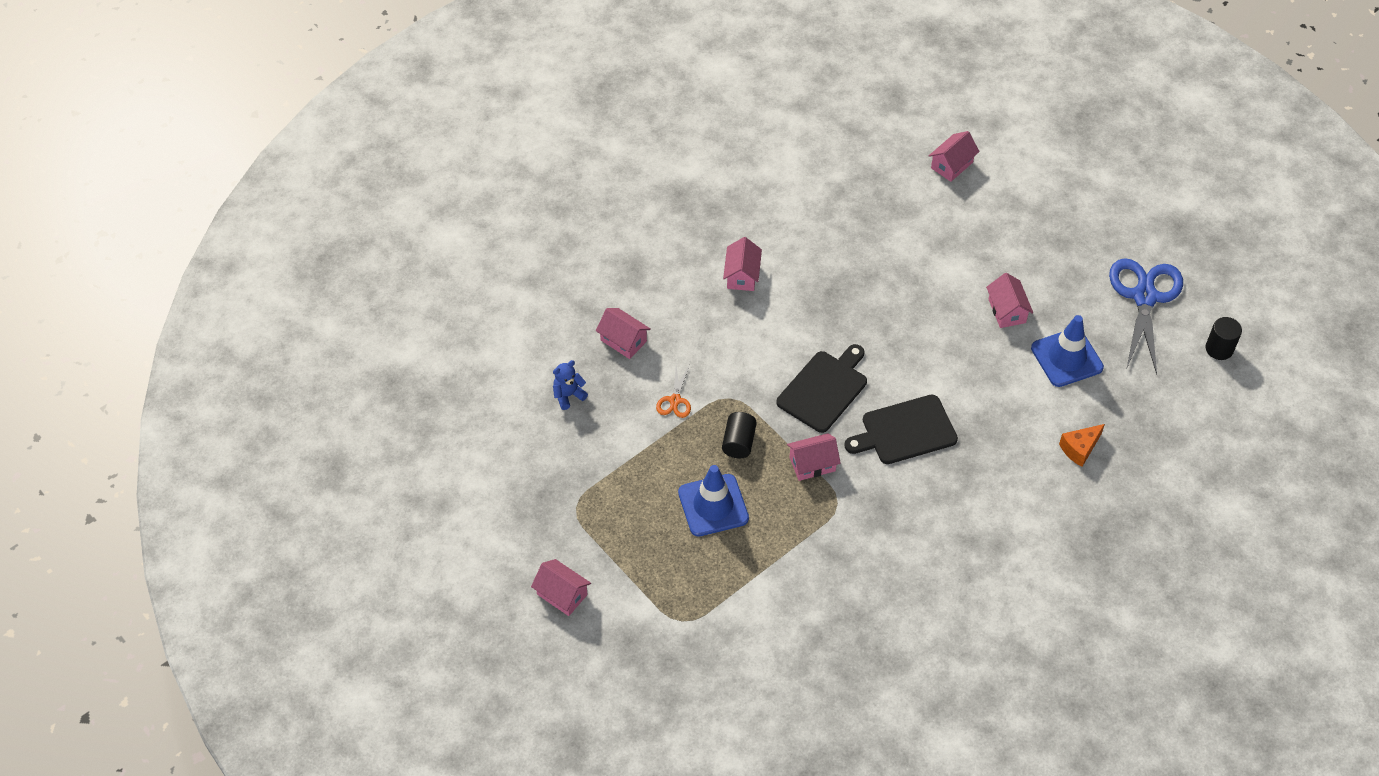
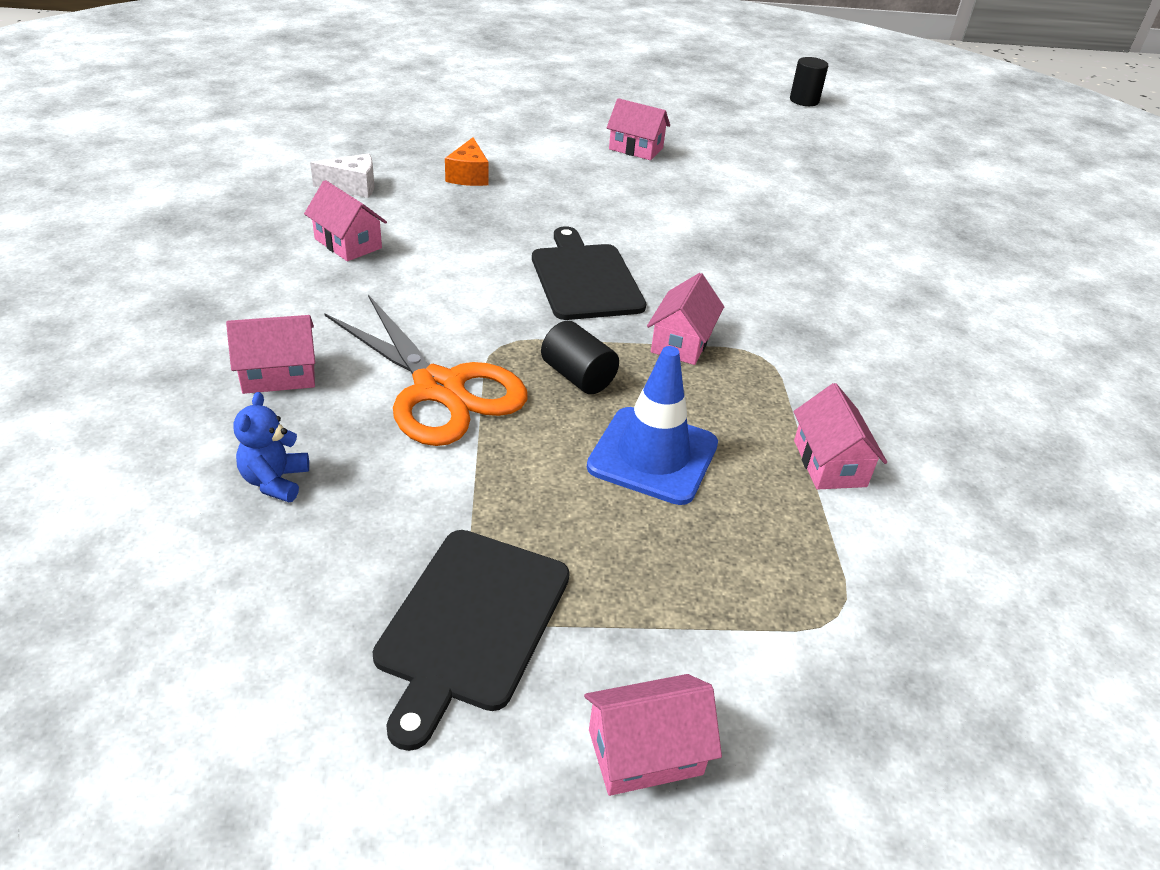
camera: 55 degrees left, 15 degrees down
(675, 400) = (439, 388): orange scissors -> orange scissors, size x2.20
(794, 229) = (352, 187): none -> white cheese
(905, 431) = (710, 263): black cutting board -> black cutting board (471, 623)
(951, 165) = (434, 93): pink house -> pink house (829, 463)
(1066, 358) = (729, 152): blue traffic cone -> none
(1079, 449) = (845, 195): orange cheese -> orange cheese (468, 176)
(1144, 297) = (709, 98): blue scissors -> none

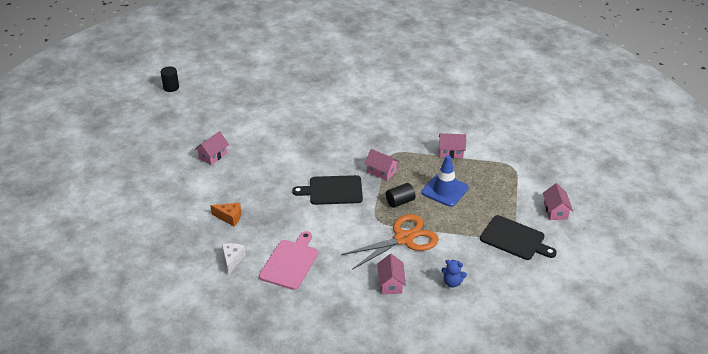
camera: 75 degrees left, 0 degrees up
(348, 243) = (290, 262): pink house -> pink cutting board

